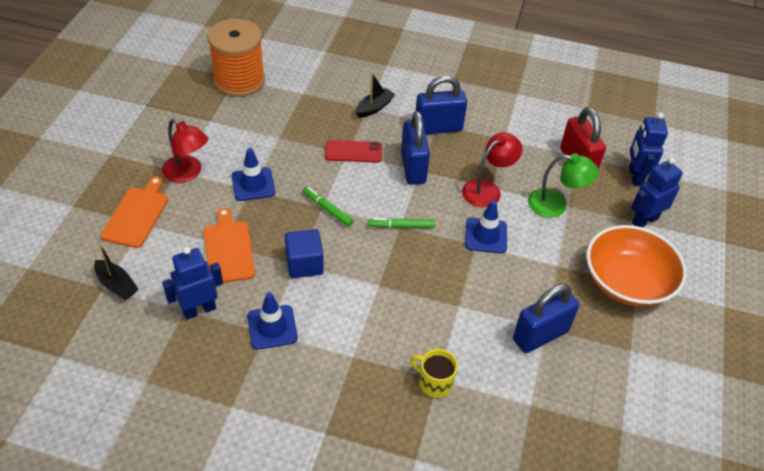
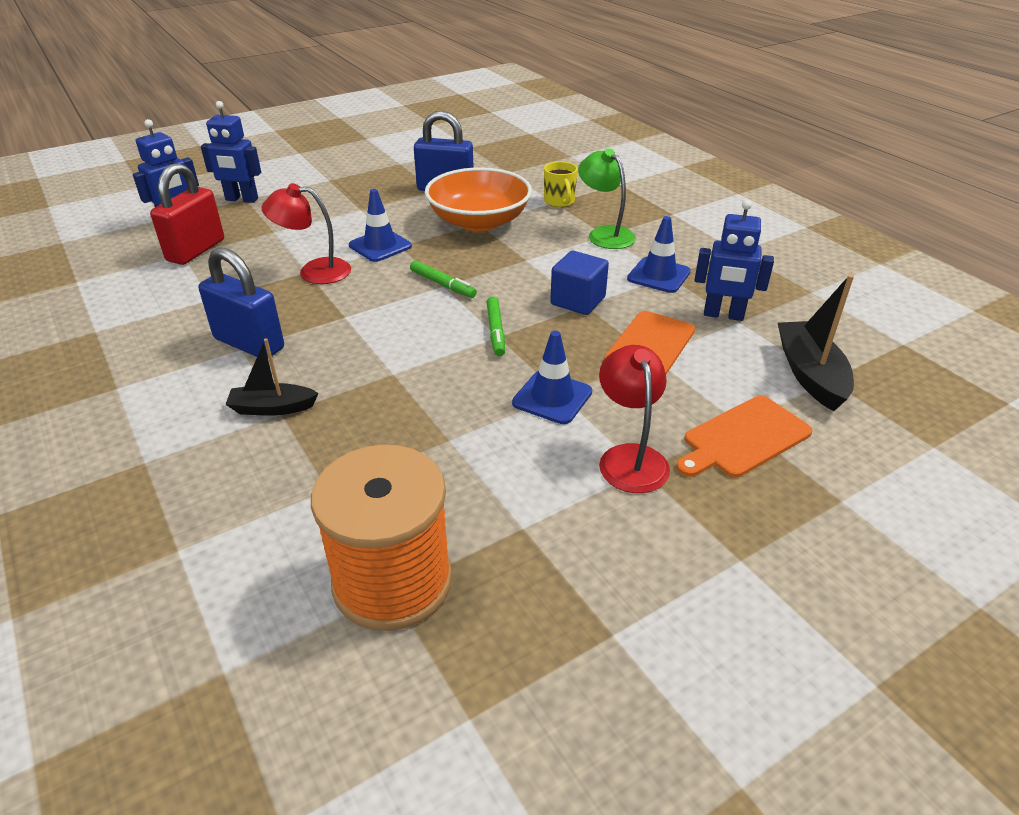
camera: 135 degrees left, 10 degrees down
(116, 285) = (810, 374): black boat -> black boat, size x1.53
(353, 152) = (383, 370): red phone -> none
(413, 167) = (347, 322): blue padlock -> none
(555, 205) = (283, 236): green lamp -> green lamp (605, 234)
(627, 282) = (332, 183): orange bowl -> orange bowl (479, 221)

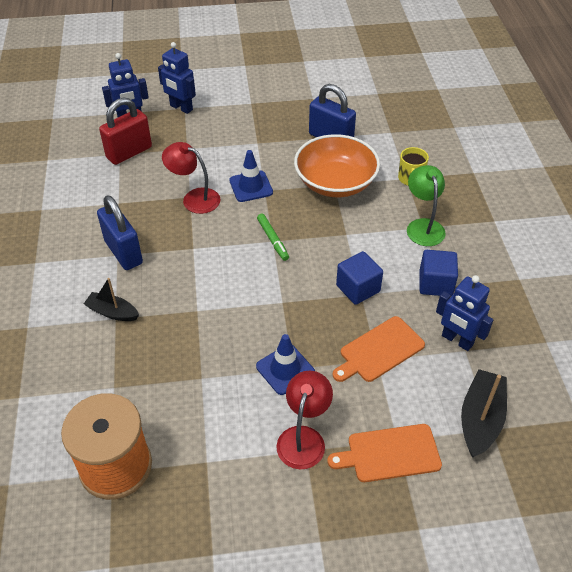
camera: 25 degrees right, 10 degrees up
(496, 331) = (283, 297): green marker -> none
(658, 275) = (435, 284): blue traffic cone -> blue cube

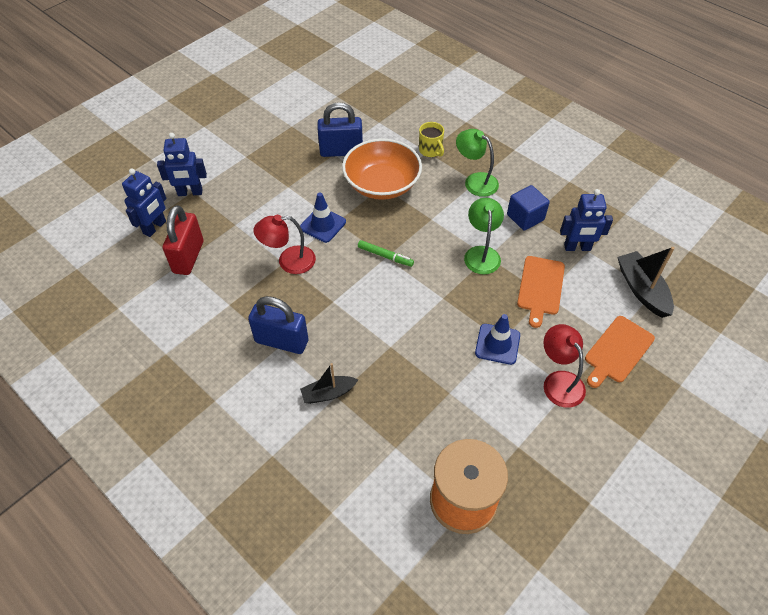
camera: 40 degrees left, 5 degrees up
(358, 288) = (481, 253): blue cube -> green lamp

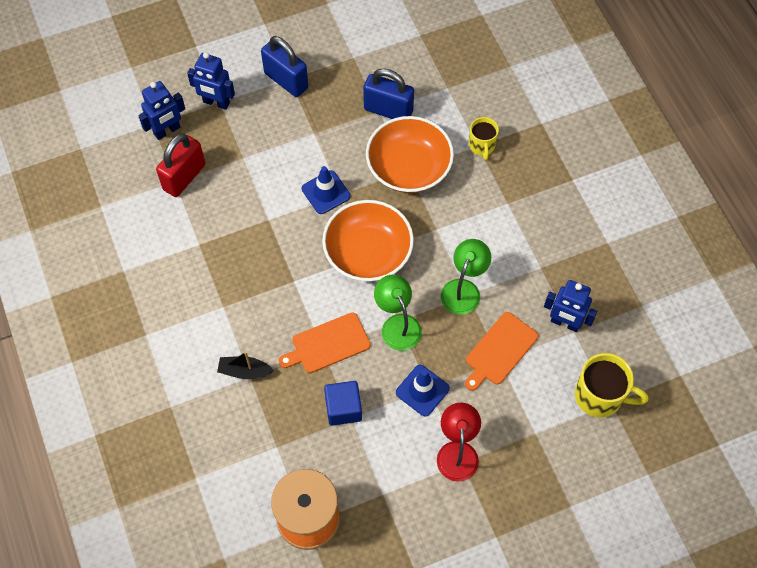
camera: 25 degrees right, 10 degrees up
(281, 341) = (228, 302): blue padlock -> blue padlock (286, 80)
(289, 261) = (274, 220): red lamp -> none
(385, 256) = (368, 253): green marker -> orange bowl
(475, 181) = (507, 202): green lamp -> green lamp (397, 324)
(525, 217) = (533, 266): blue cube -> blue cube (343, 408)
(617, 351) = (532, 447): orange cutting board -> orange cutting board (328, 344)
(642, 290) = (600, 396): black boat -> yellow mug

